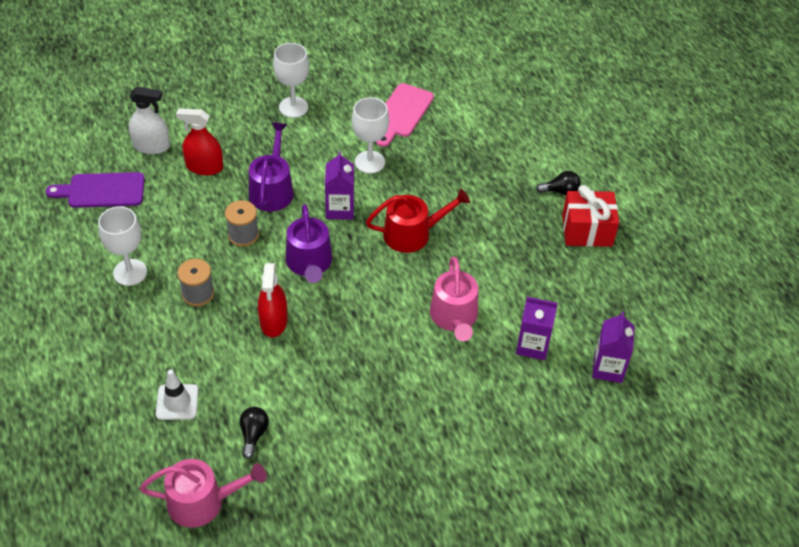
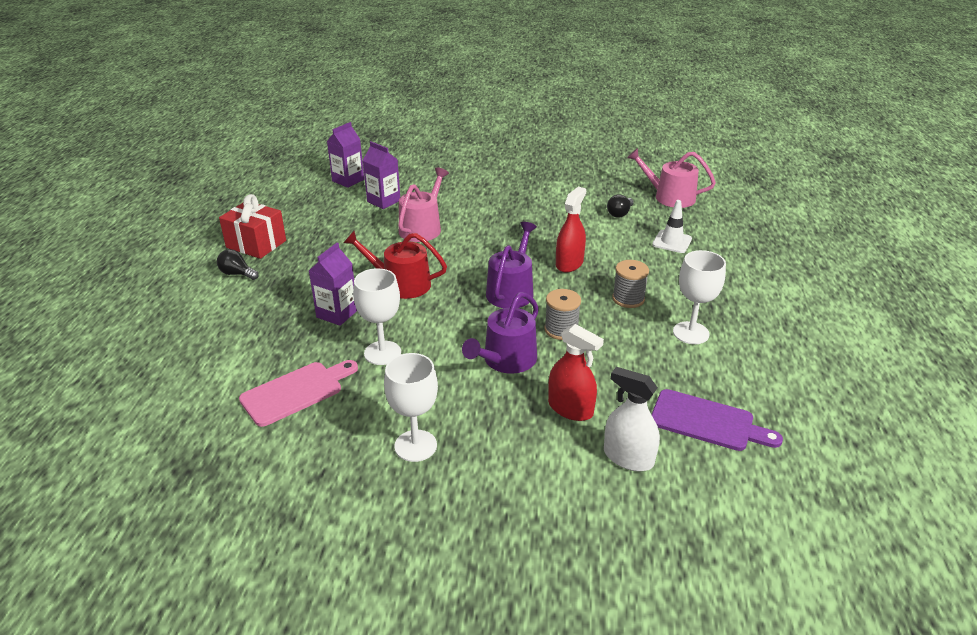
camera: 150 degrees left, 15 degrees down
(340, 209) = (450, 322): purple carton -> purple carton (337, 314)

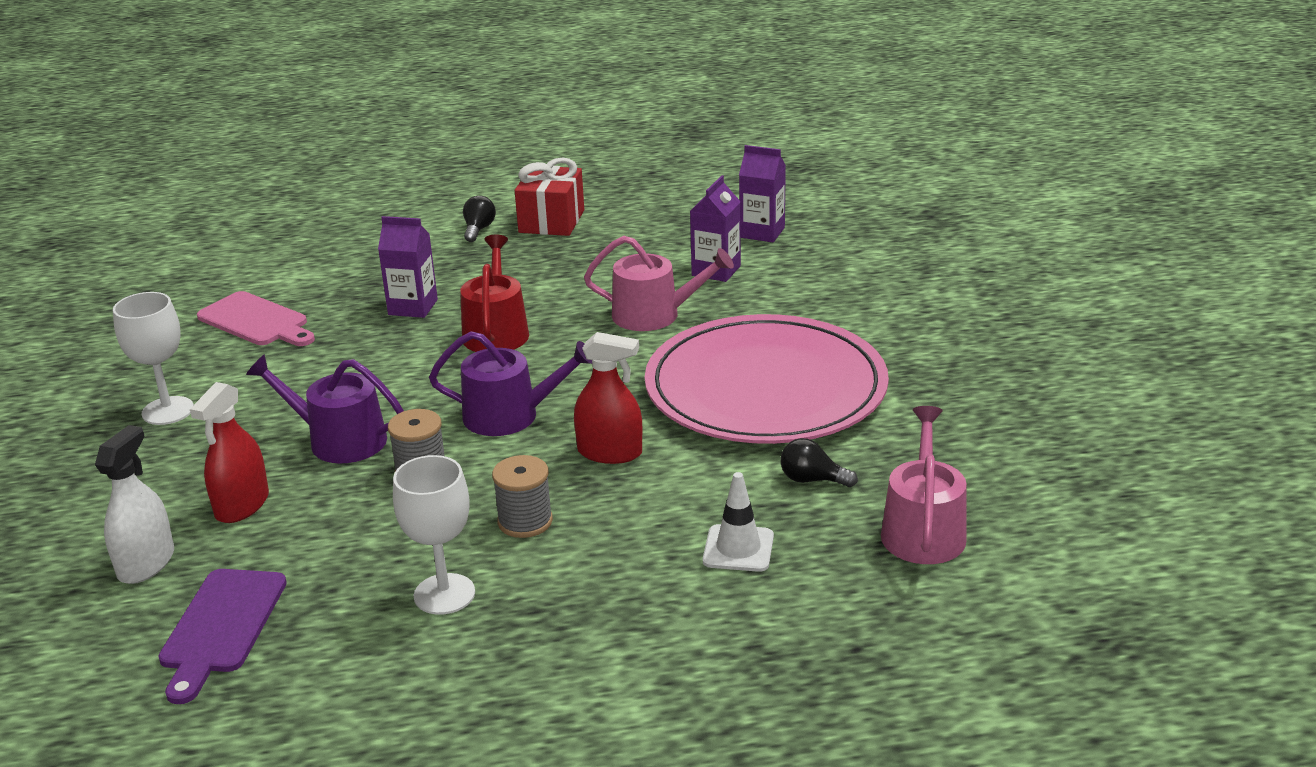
camera: 75 degrees right, 5 degrees down
(382, 353) = (338, 353): white goblet -> none
(528, 210) = (765, 388): none -> pink plate

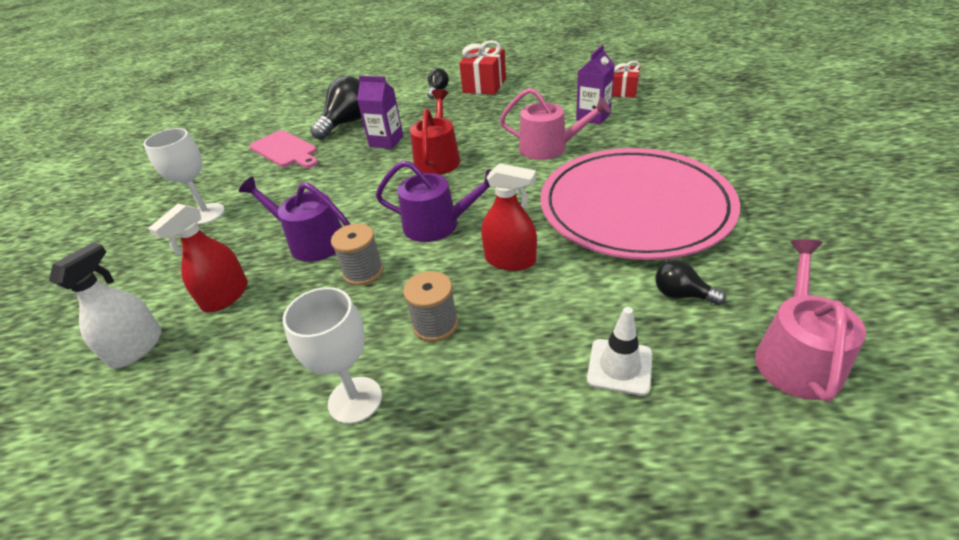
camera: 10 degrees right, 10 degrees up
(221, 626) = (165, 421): purple cutting board -> none
(343, 280) = (347, 123): none -> black light bulb
(762, 232) = (624, 91): purple carton -> red gift

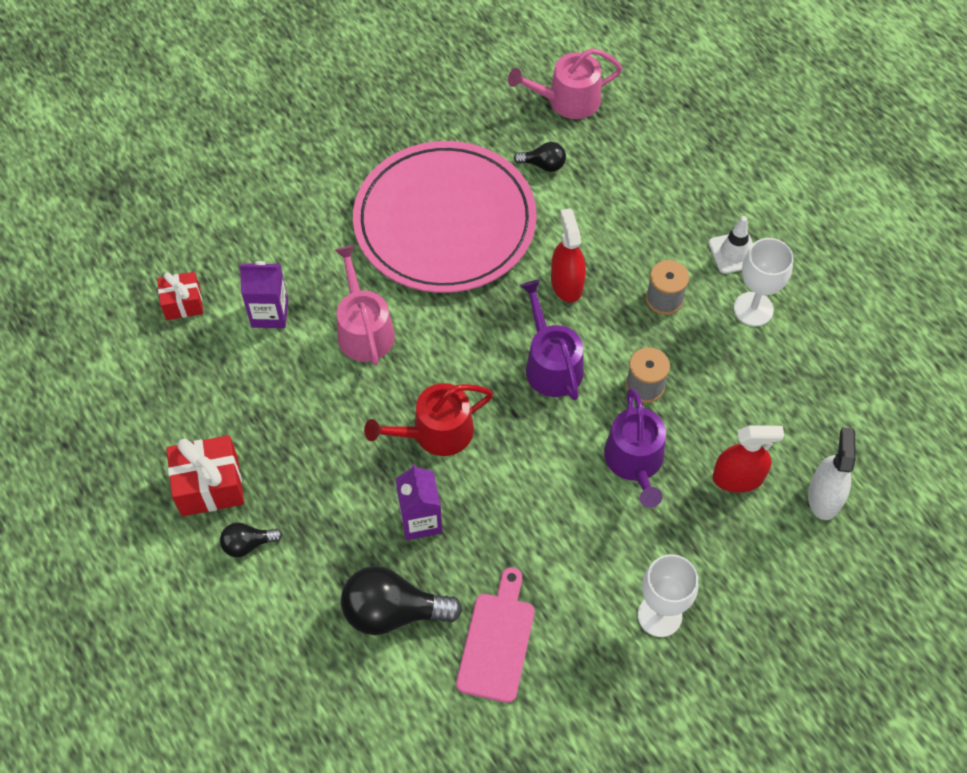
camera: 125 degrees left, 20 degrees up
(136, 348) = (824, 497): white spray bottle -> white spray bottle turned 105 degrees clockwise
(619, 367) = (631, 180): white traffic cone -> white traffic cone (734, 253)
(681, 294) = (543, 165): black light bulb -> black light bulb turned 75 degrees counterclockwise

